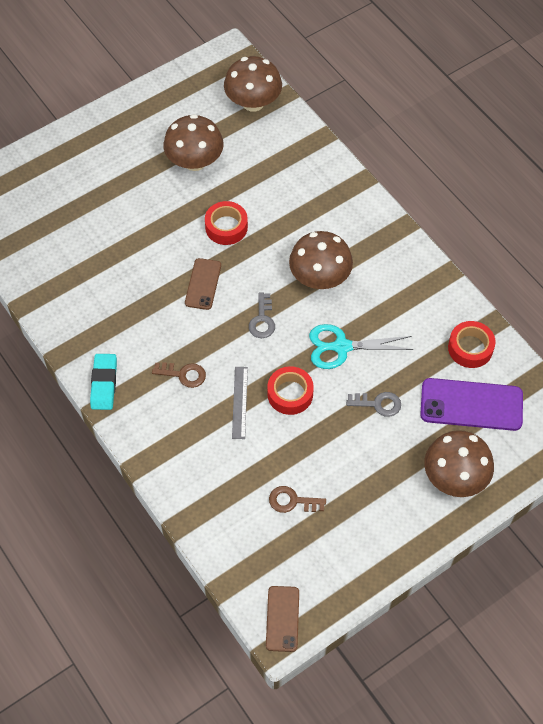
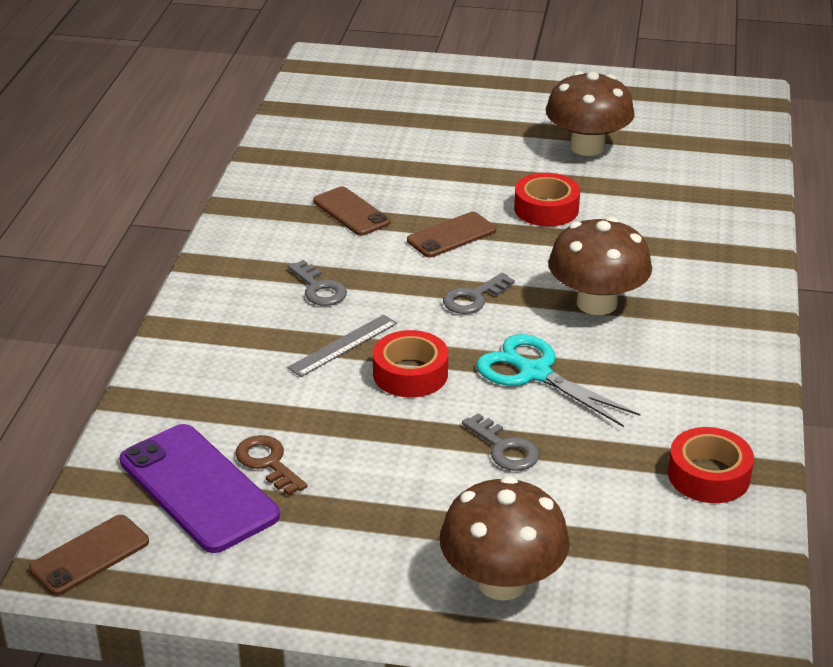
camera: 45 degrees right, 25 degrees down
(104, 384) = (229, 248): turquoise eraser -> none
(133, 307) = (351, 212): none -> brown phone
(183, 374) = (319, 288): brown key -> grey key
(253, 102) = (724, 137): brown mushroom -> none
(471, 405) = (630, 528): purple phone -> purple phone (198, 488)

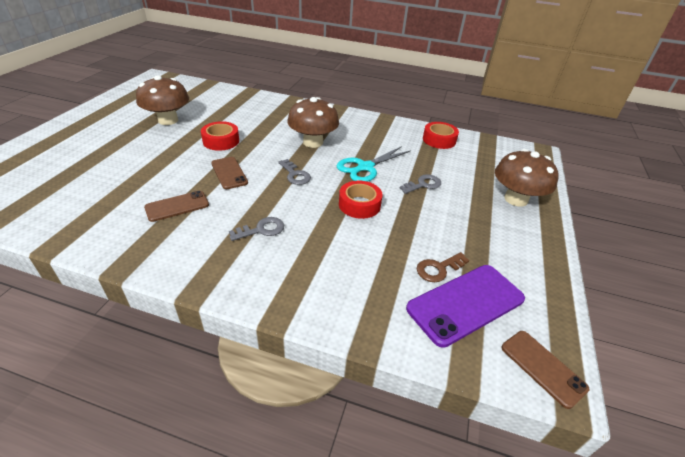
camera: 85 degrees left, 5 degrees up
(343, 345) = (327, 226): grey ruler -> none

